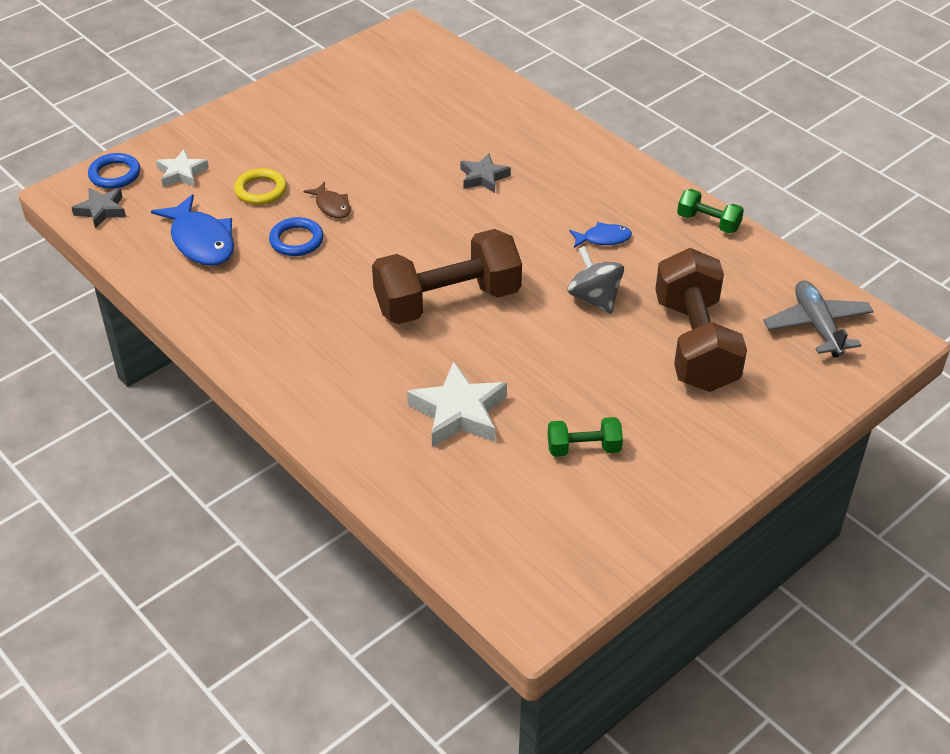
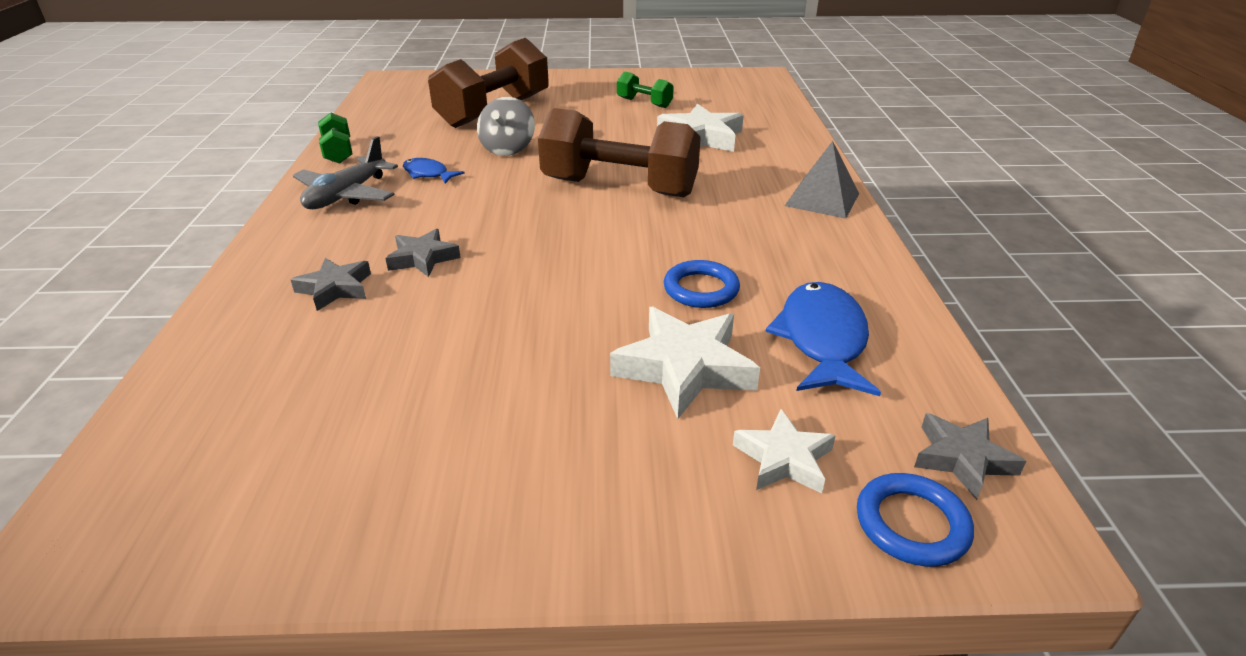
camera: 140 degrees left, 10 degrees down
(261, 190) = (685, 368): yellow ring -> white star
(280, 373) = (822, 199): none -> grey pyramid
(332, 206) = (619, 305): brown fish -> none
(496, 139) = (335, 288): none -> grey star
(817, 325) = (410, 94): grey plane -> grey plane (346, 195)

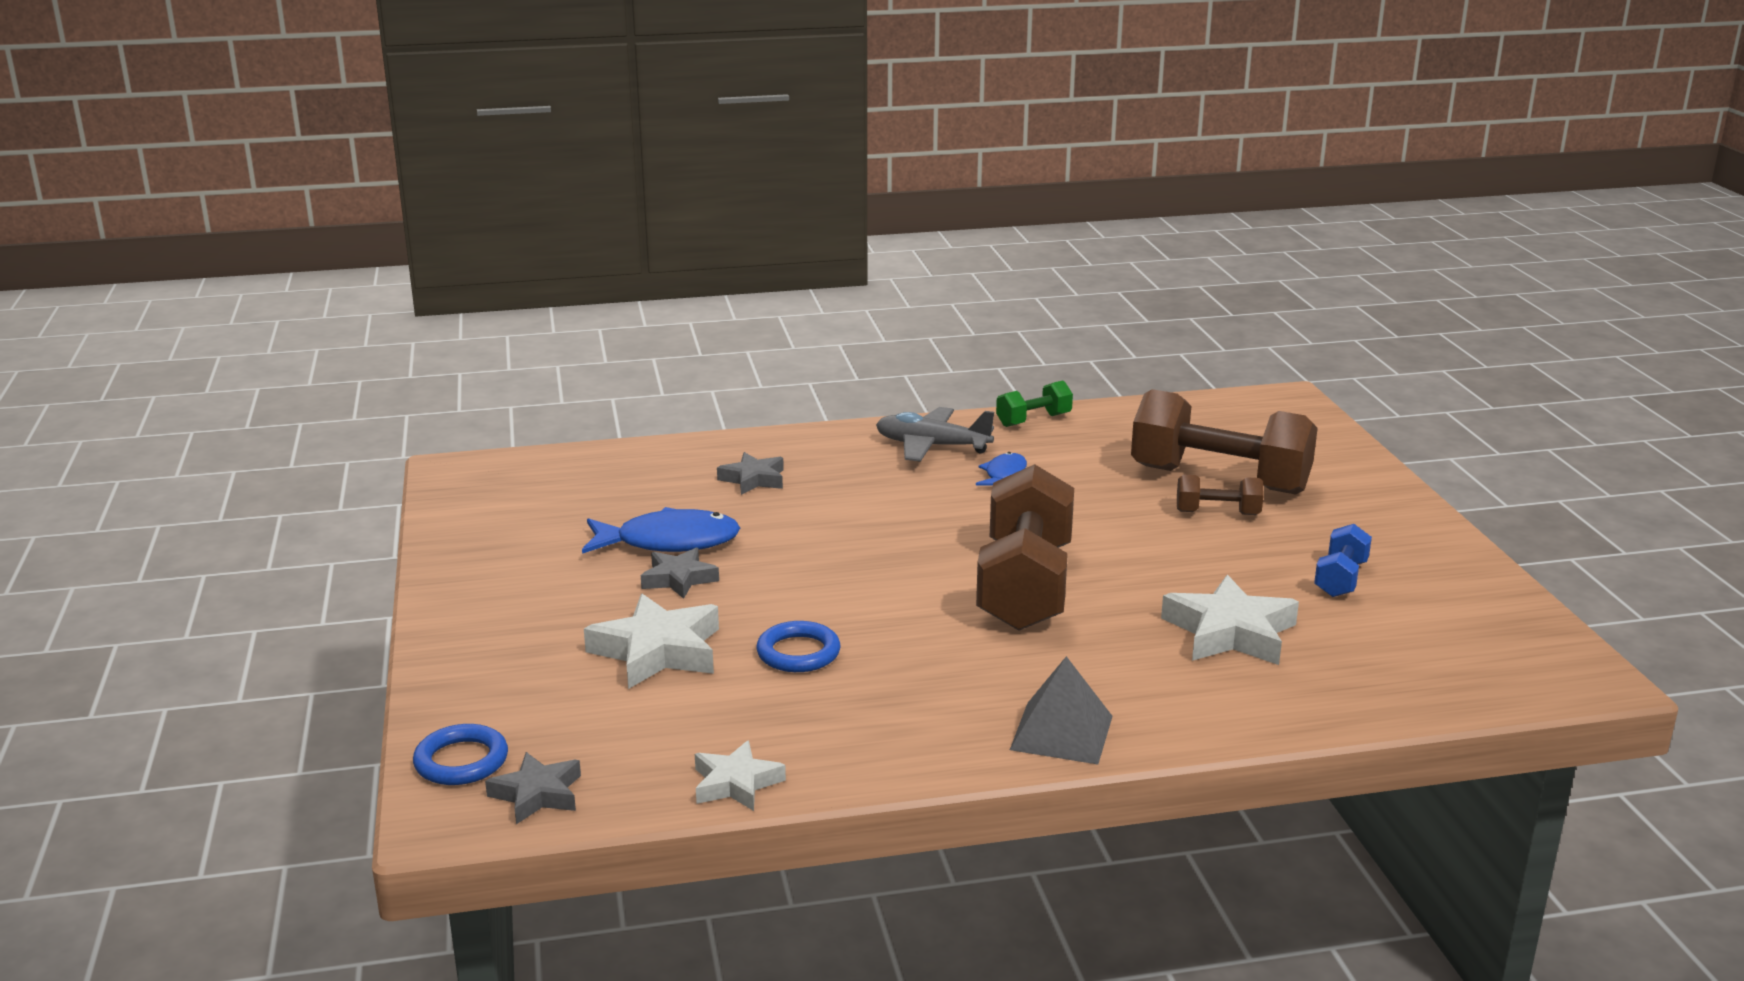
camera: 80 degrees right, 10 degrees down
(423, 258) = (817, 505): grey star -> grey star (679, 579)
(508, 149) = (1099, 506): grey spinning top -> none
(541, 118) = (1217, 513): none -> brown dumbbell
(644, 103) = (1340, 579): green dumbbell -> blue dumbbell
(783, 459) = (537, 703): white star -> white star (736, 783)
(822, 340) = (715, 725): blue fish -> blue fish (669, 542)

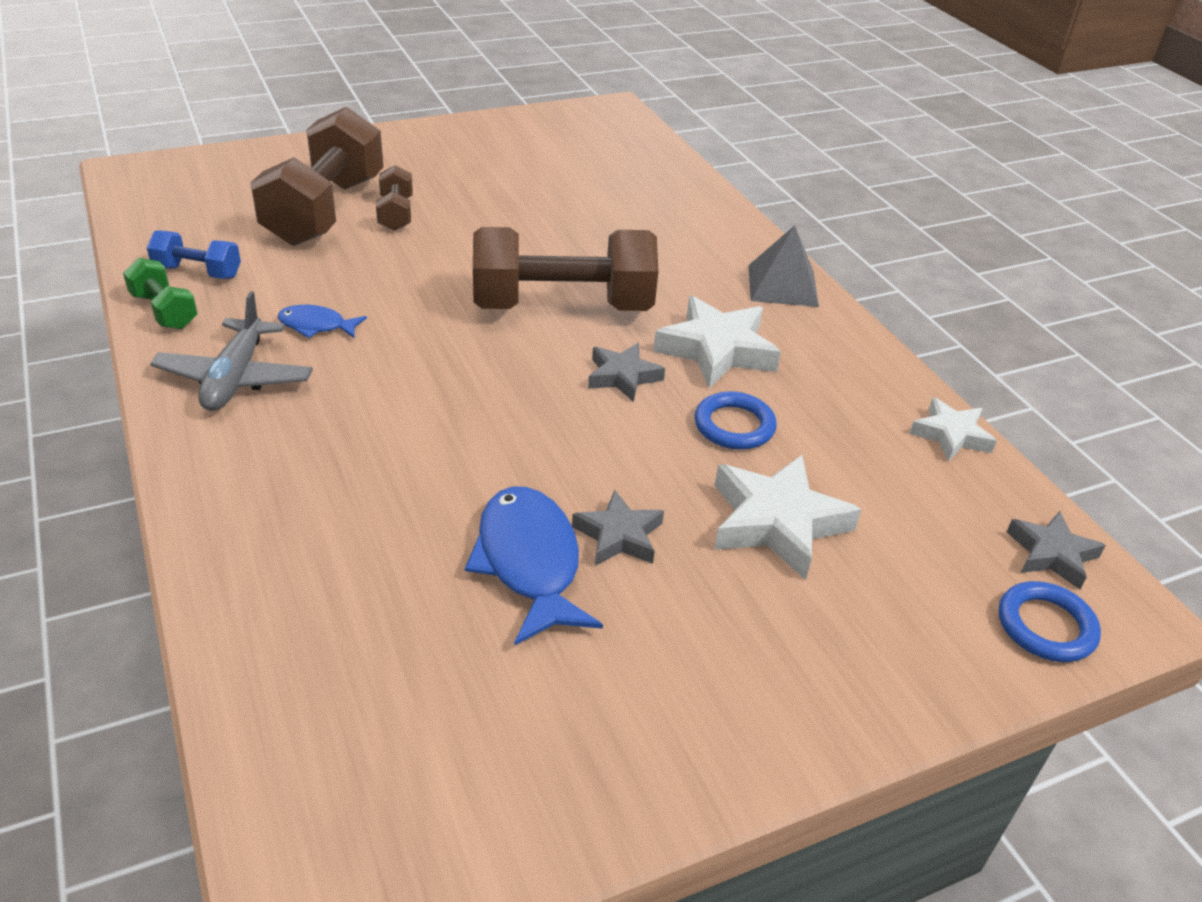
camera: 105 degrees left, 15 degrees up
(753, 479) = (337, 515): grey star -> grey star (623, 376)
(1229, 632) = (605, 217): white star -> white star (716, 350)
(1340, 579) = (505, 171): blue dumbbell -> blue dumbbell (198, 272)

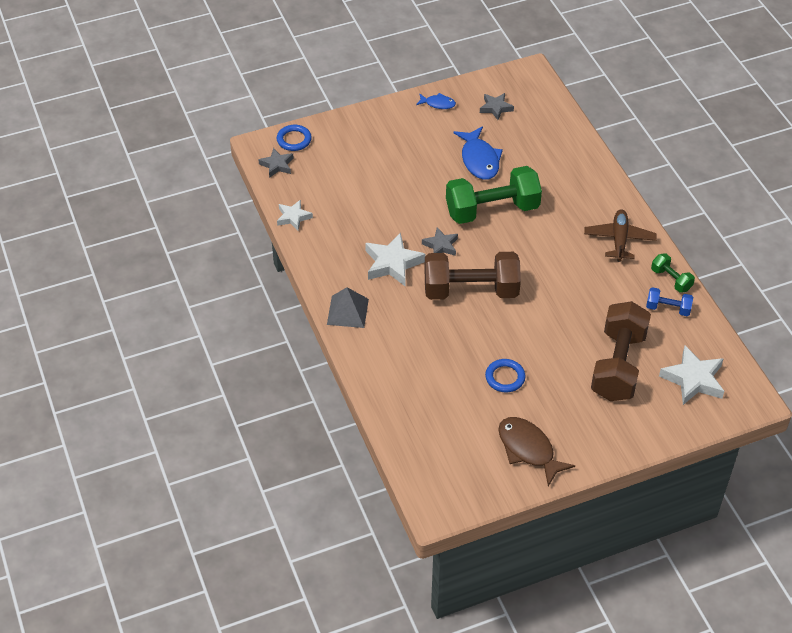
camera: 175 degrees left, 10 degrees up
(235, 378) = (619, 239): grey plane -> brown plane
(316, 326) = (593, 272): blue fish -> blue fish (438, 104)
(396, 214) = (575, 364): brown dumbbell -> none
(489, 144) = (528, 449): none -> brown fish
(507, 441) = (492, 210): none -> green dumbbell
(619, 535) = (446, 170): grey star -> grey star (496, 108)
(734, 426) = (392, 220): blue ring -> blue ring (505, 377)
(777, 522) = (382, 176): white star -> white star (693, 379)

